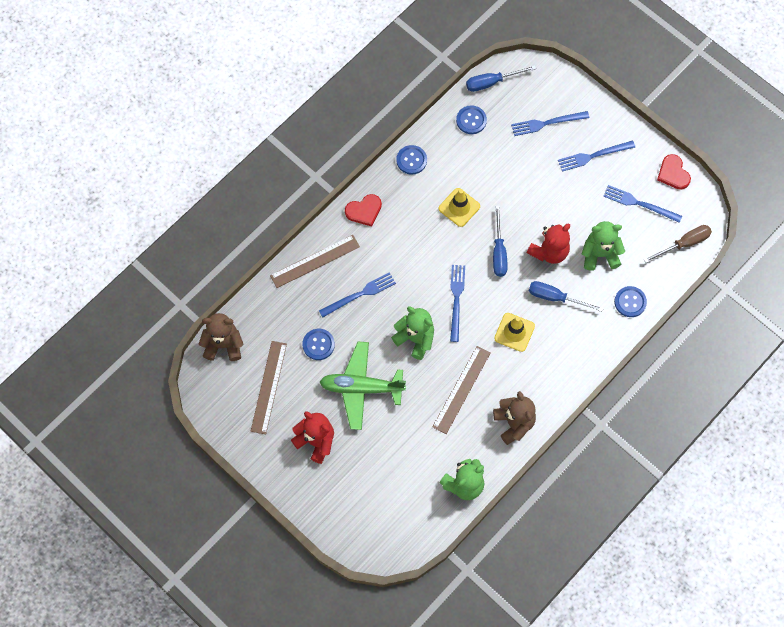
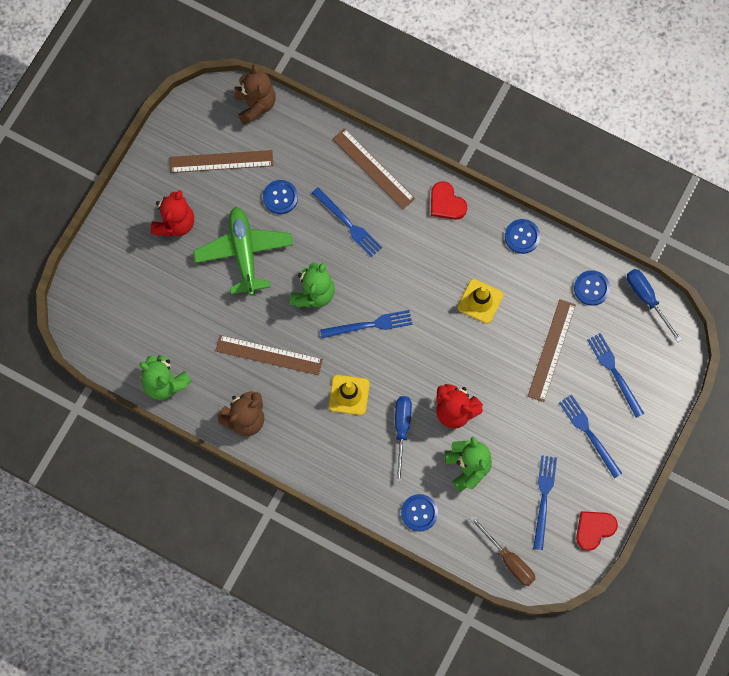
camera: 75 degrees right, 5 degrees up
(498, 252) = (439, 356): blue screwdriver -> none
(516, 164) = (552, 350): none -> brown ruler

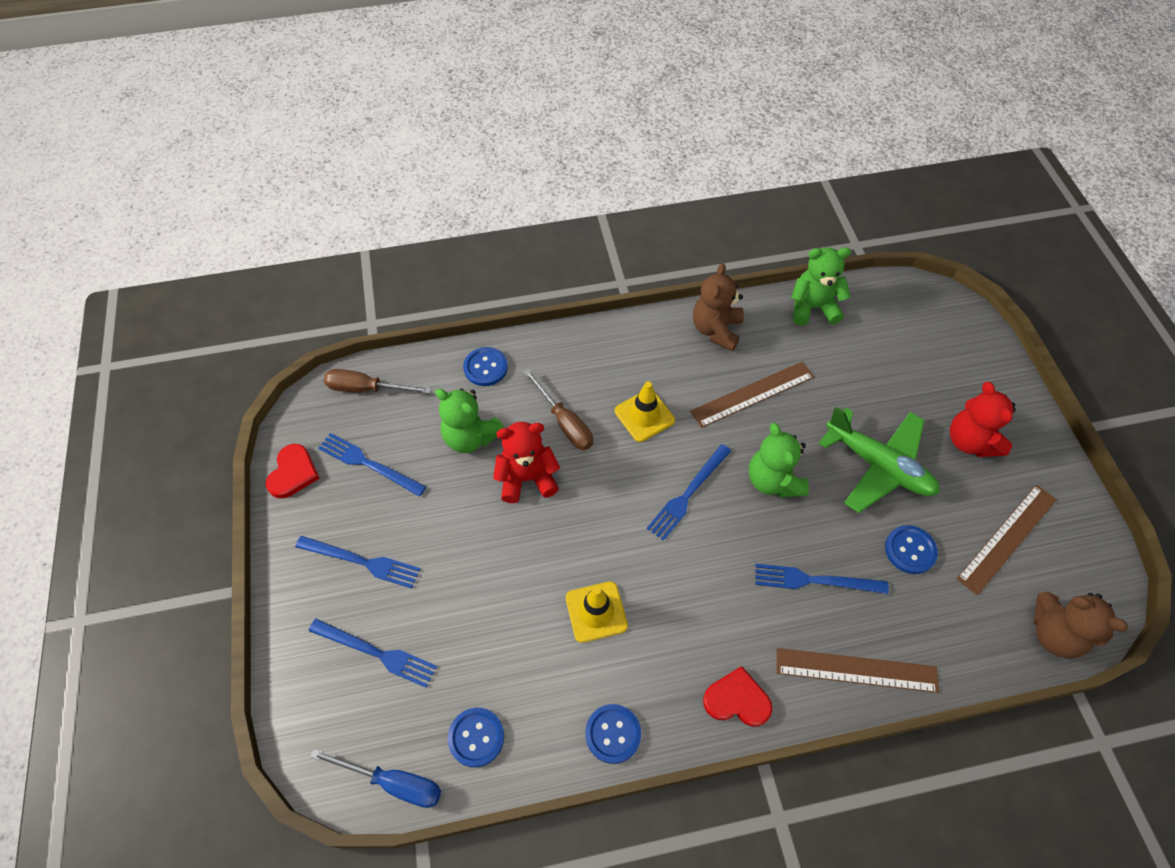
camera: 140 degrees right, 15 degrees down
(402, 430) = (564, 422): blue screwdriver -> brown screwdriver
(544, 498) = (368, 464): blue fork -> blue fork turned 150 degrees clockwise
(552, 350) = (470, 621): brown ruler -> none

